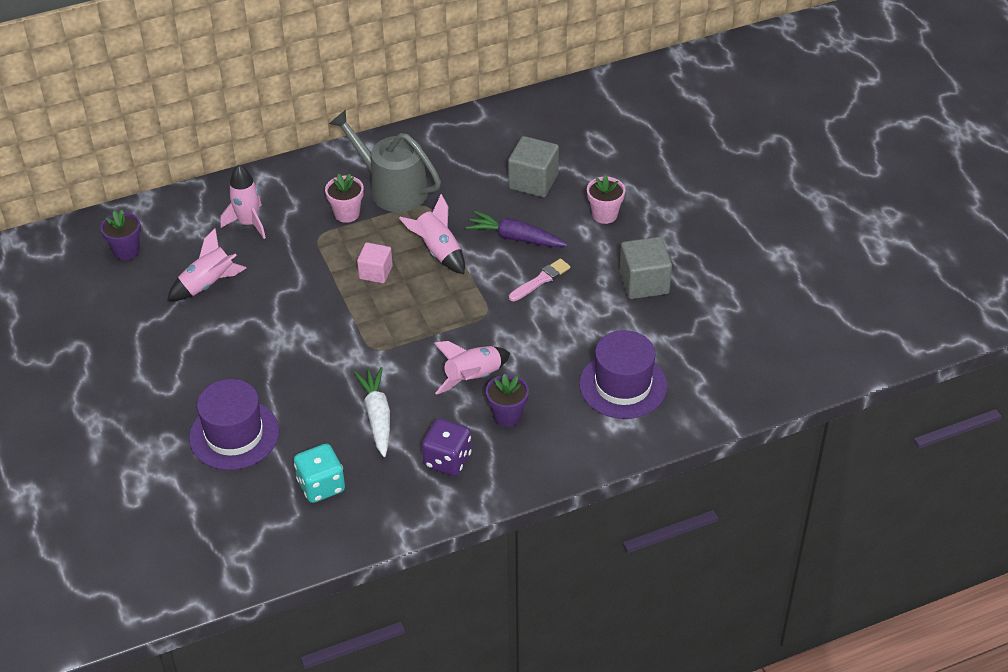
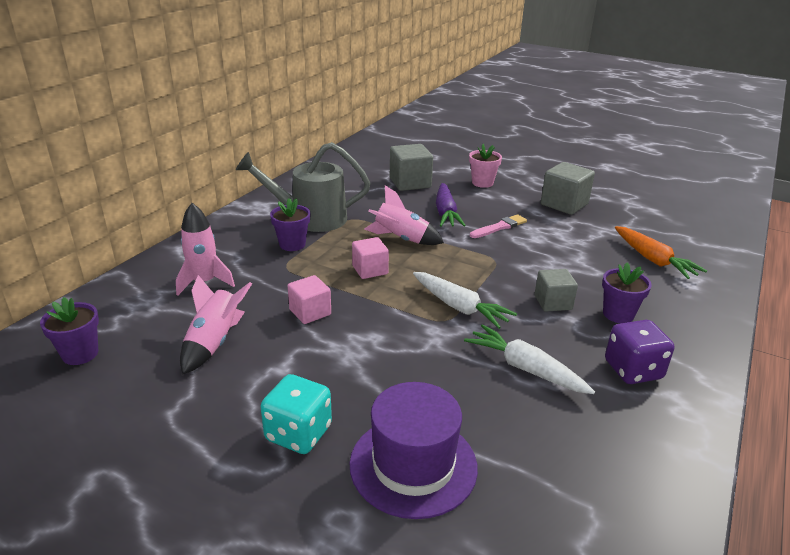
camera: 40 degrees left, 15 degrees down
(291, 291) = (310, 312): none -> pink cube
(321, 486) = (570, 461): turquoise dice -> turquoise dice (298, 433)
(347, 213) = (292, 244): pink flower pot -> purple flower pot
(398, 343) = (459, 307): none -> white carrot
(473, 378) = (553, 302): pink rocket -> grey cube
(516, 238) = (445, 212): purple carrot -> purple carrot turned 75 degrees counterclockwise
(541, 280) = (499, 227): pink brush -> pink brush turned 45 degrees clockwise
(623, 385) = (652, 259): purple hat -> orange carrot

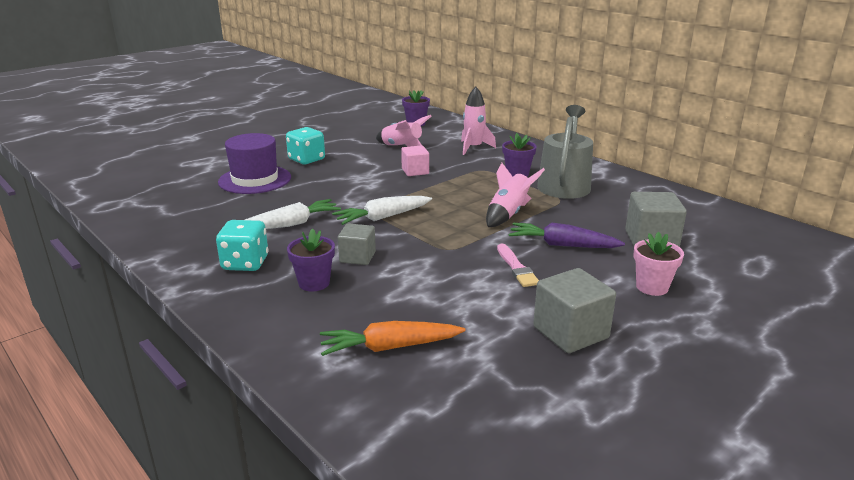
camera: 110 degrees right, 5 degrees down
(370, 270) = (460, 195): pink cube -> none
(633, 370) = (245, 263): purple dice -> turquoise dice

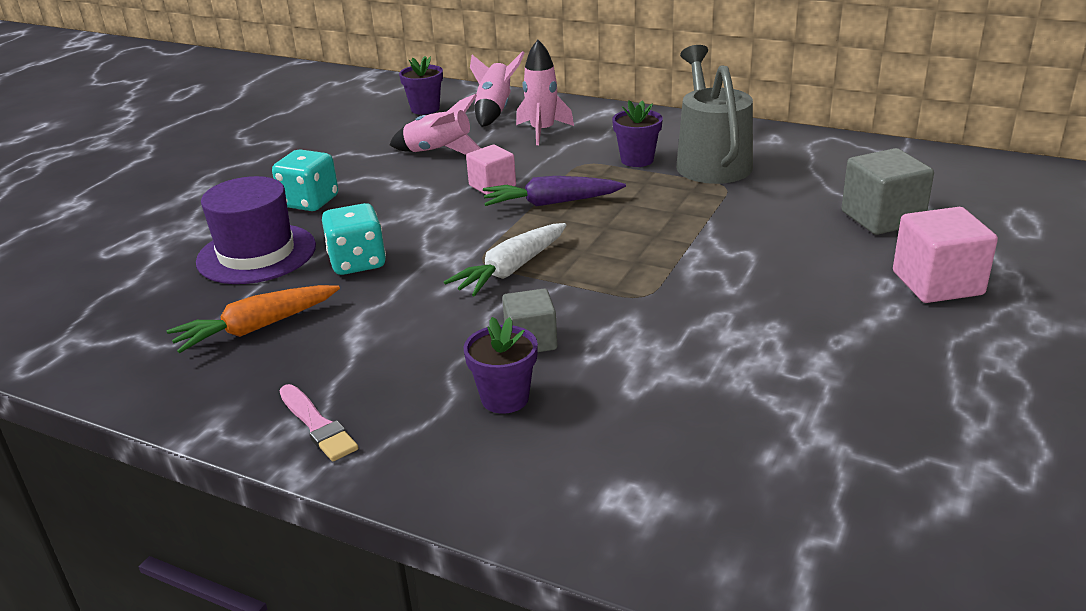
camera: 20 degrees left, 5 degrees up
(245, 263) = (371, 396): turquoise dice -> turquoise dice (357, 262)
(290, 224) = (383, 314): white carrot -> none
(390, 347) = (698, 463): orange carrot -> orange carrot (257, 328)
(508, 214) = (678, 223): pink rocket -> pink rocket (494, 111)
(516, 268) = (756, 300): pink brush -> pink brush (317, 425)
(563, 245) = (785, 252): purple carrot -> purple carrot (552, 203)
(570, 332) = (899, 373): grey cube -> none
(652, 287) = (937, 283): pink flower pot -> pink cube

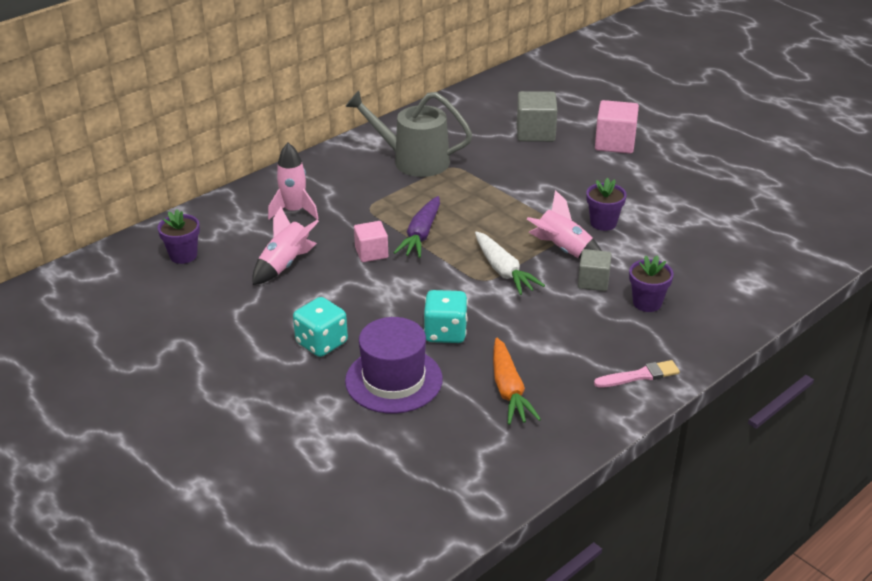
camera: 70 degrees left, 5 degrees up
(494, 111) = (228, 223): pink rocket -> pink rocket (563, 250)
(637, 160) = (384, 186): purple flower pot -> purple flower pot (603, 223)

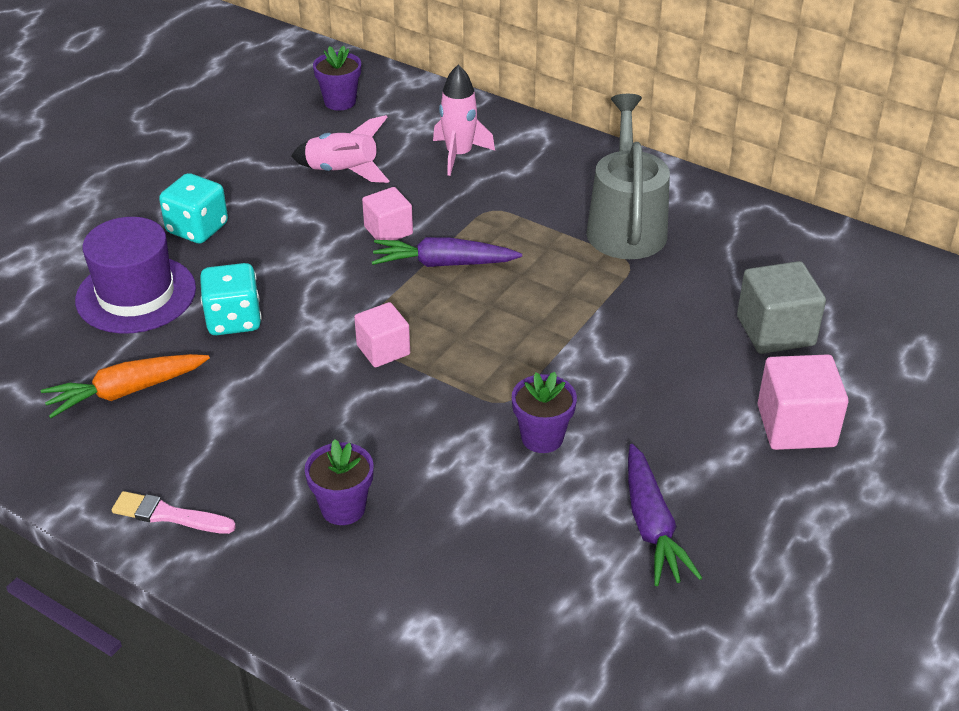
camera: 75 degrees right, 5 degrees up
(503, 270) = (383, 350): white carrot -> pink cube
(563, 250) = (453, 402): pink rocket -> none
(593, 281) = (382, 443): grey cube -> none
(639, 375) = (169, 515): pink brush -> pink brush turned 135 degrees clockwise
(680, 200) = (651, 525): none -> purple carrot

